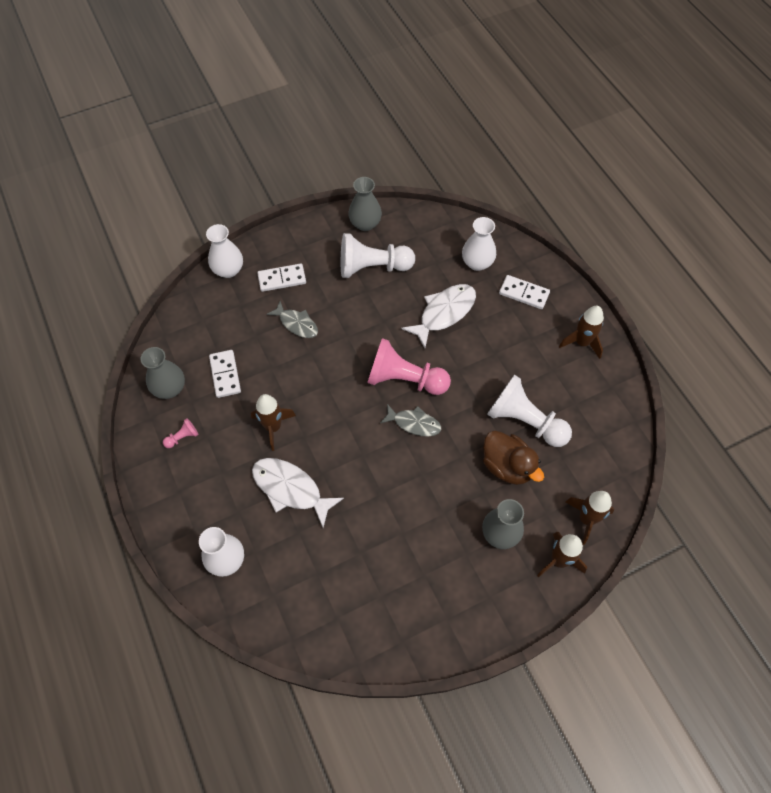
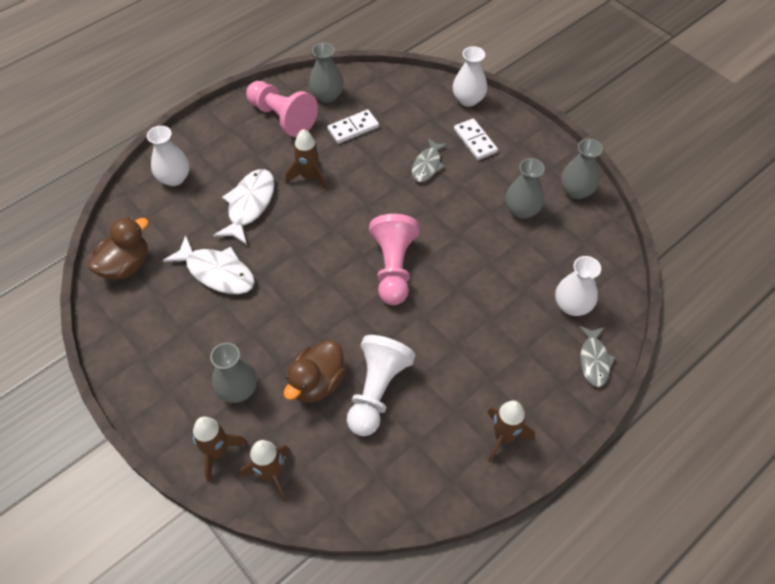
camera: 75 degrees right, 5 degrees down
(182, 437) = (282, 117): pink pawn -> pink pawn, size x2.40
(330, 624) = (126, 265): none -> brown duck
(372, 267) = (522, 210): white pawn -> grey vase
(414, 423) = (344, 287): grey fish -> grey fish (594, 360)
(444, 313) = (489, 287): white fish -> white fish (217, 272)
(524, 293) = (549, 362): white domino -> none

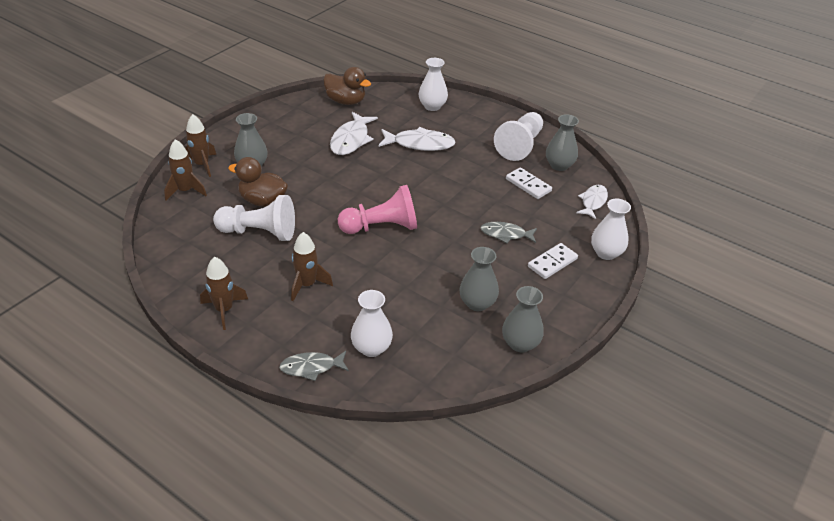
camera: 75 degrees right, 15 degrees down
(282, 117) = (520, 145): pink pawn -> white pawn
(309, 176) = (462, 169): brown rocket -> brown rocket (307, 285)
(392, 87) = (593, 202): none -> white fish

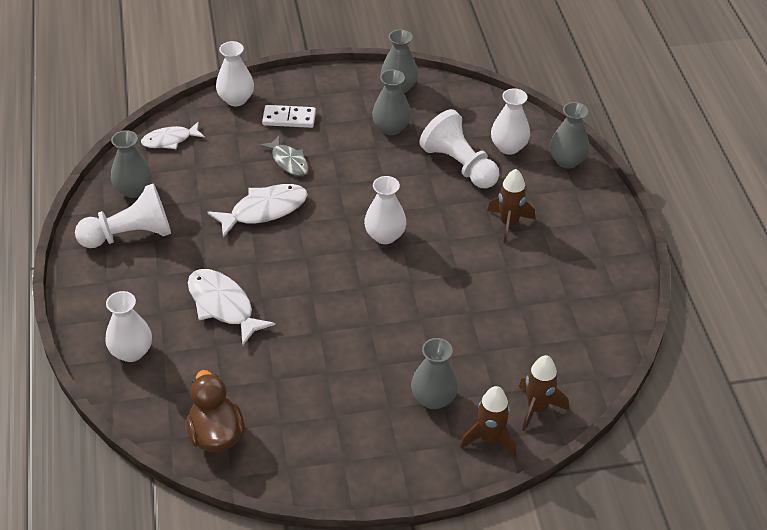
camera: 135 degrees left, 5 degrees up
(224, 310) = (598, 244): brown rocket -> none
(259, 232) = (503, 303): white pawn -> white pawn (459, 165)
(262, 201) = (466, 339): brown duck -> none
(311, 367) = (567, 161): grey fish -> grey vase
(351, 140) = (286, 363): white fish -> white fish (264, 210)
(381, 227) = (385, 236): pink pawn -> white vase
(528, 185) = (195, 190): white domino -> none

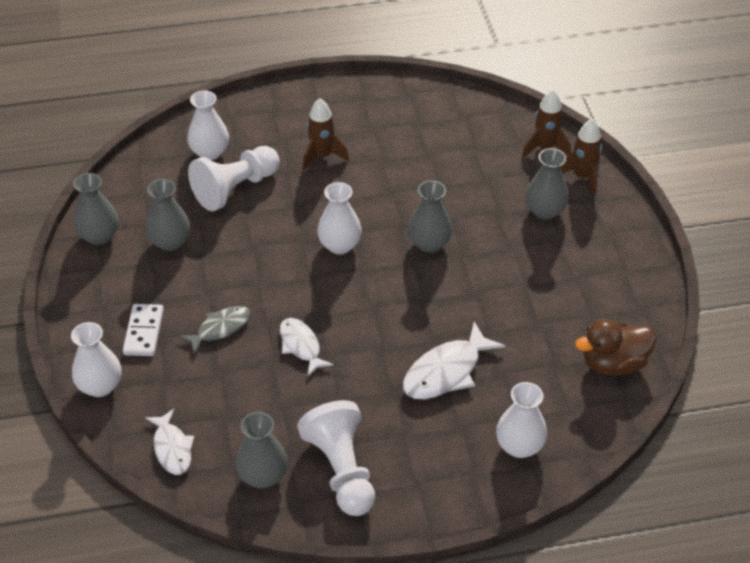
camera: 90 degrees left, 0 degrees up
(264, 210) = (301, 346): white fish -> white fish, size x0.65
(567, 161) = (234, 113): grey vase -> grey vase (429, 243)

